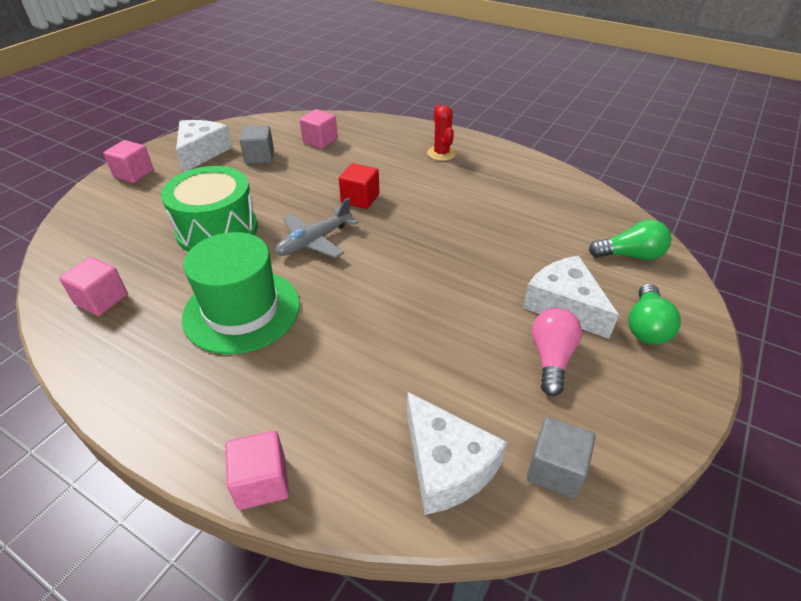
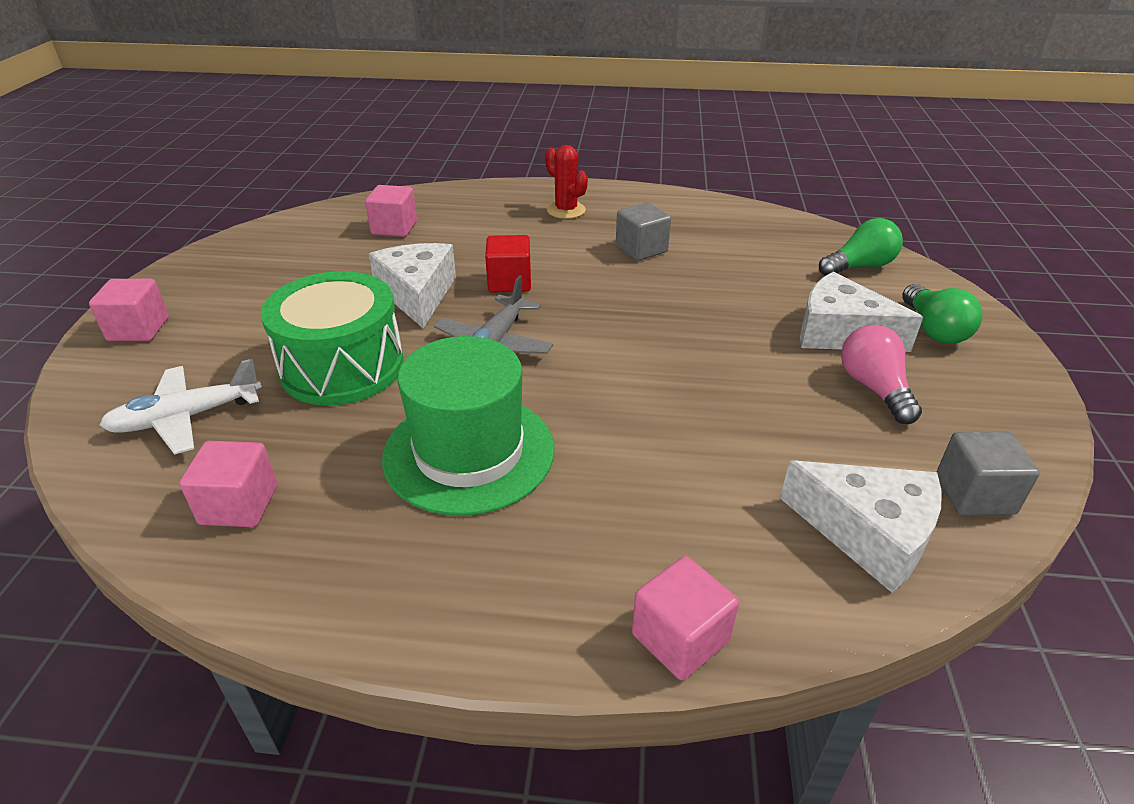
camera: 25 degrees left, 5 degrees down
(116, 237) = (186, 418): none -> white plane
(201, 152) = (227, 277): white cheese -> white cheese (417, 294)
(259, 157) = (323, 264): grey cube -> grey cube (641, 249)

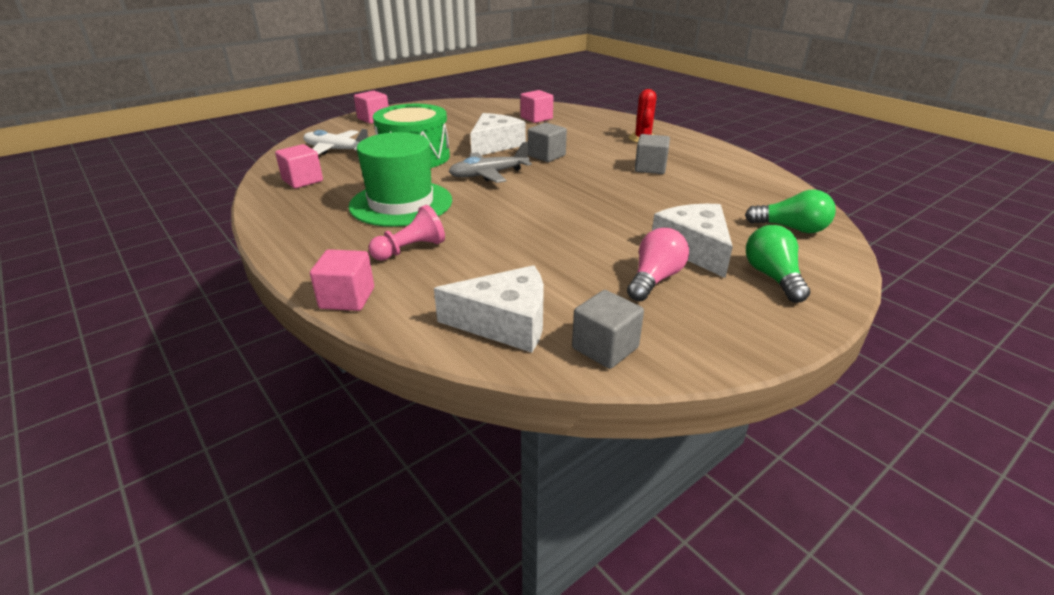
camera: 45 degrees right, 5 degrees down
(509, 282) = (546, 156): red cube -> grey cube
(613, 513) = (410, 249): none -> pink pawn
(868, 533) = (505, 323): white cheese -> white cheese turned 75 degrees counterclockwise
(933, 329) = (772, 277): green light bulb -> green light bulb turned 135 degrees clockwise

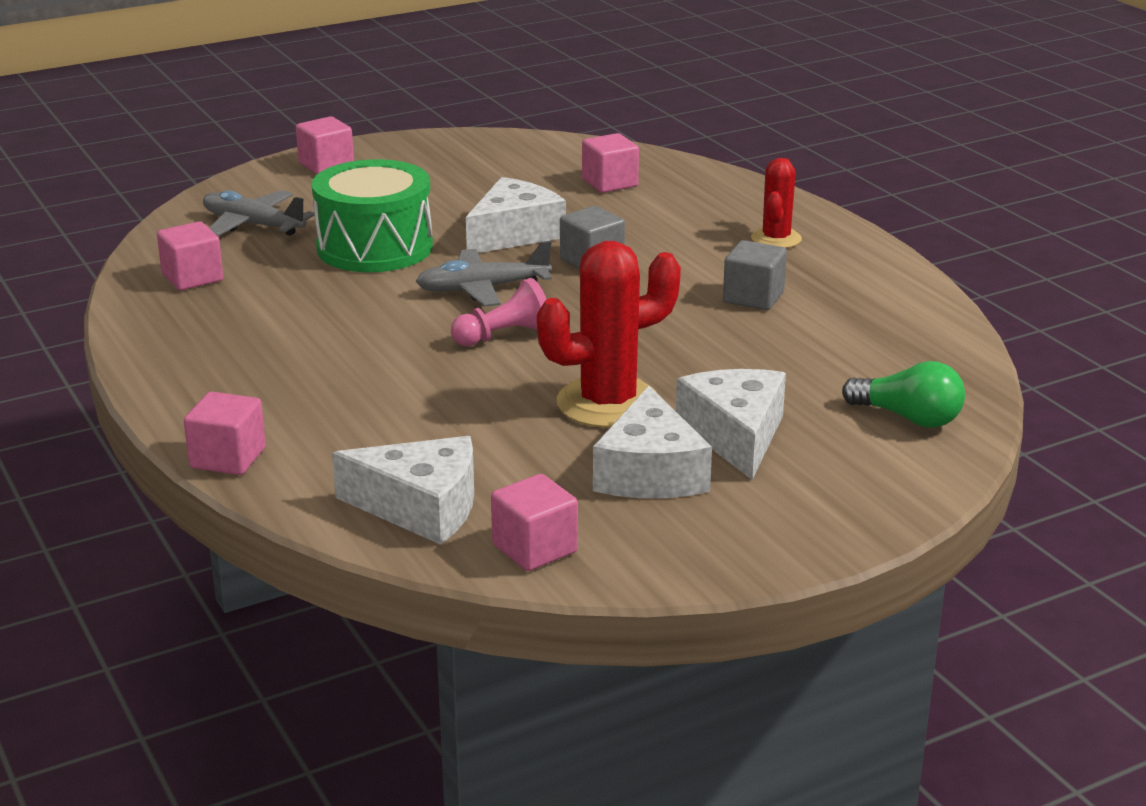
camera: 10 degrees right, 5 degrees down
(336, 150) = (252, 225): white plane -> grey plane
(401, 203) = (332, 328): green hat -> none
(410, 249) = (327, 400): pink pawn -> pink pawn (504, 336)
(600, 235) = (608, 403): none -> red cactus
(605, 348) = (534, 548): grey cube -> pink cube
(654, 279) = (650, 472): pink light bulb -> white cheese
(772, 277) = (821, 485): green light bulb -> none

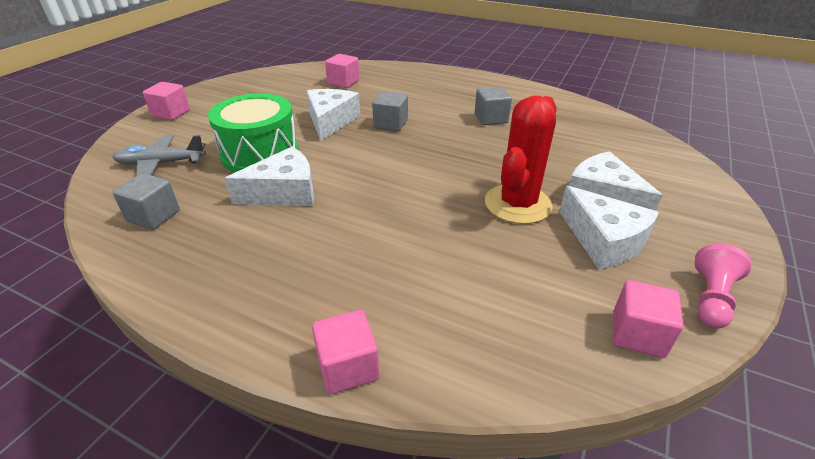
camera: 35 degrees left, 10 degrees up
(192, 278) = (153, 216): pink cube -> grey cube
(421, 507) = (531, 338): white cheese -> white cheese (284, 192)
(482, 289) = (355, 158): grey plane -> none
(504, 336) = (406, 183): pink pawn -> pink pawn (711, 298)
(776, 239) = (456, 88): red cactus -> none
(908, 418) = (647, 156): green light bulb -> none

